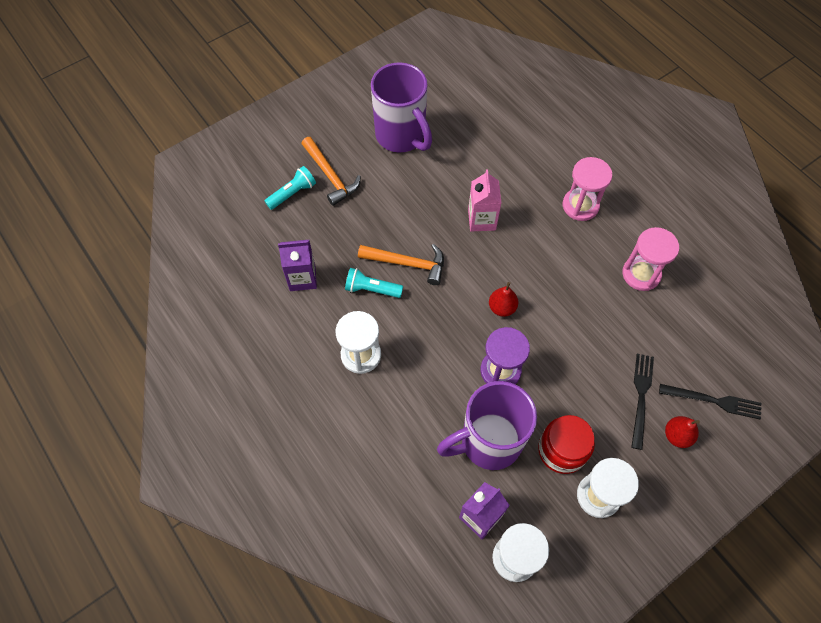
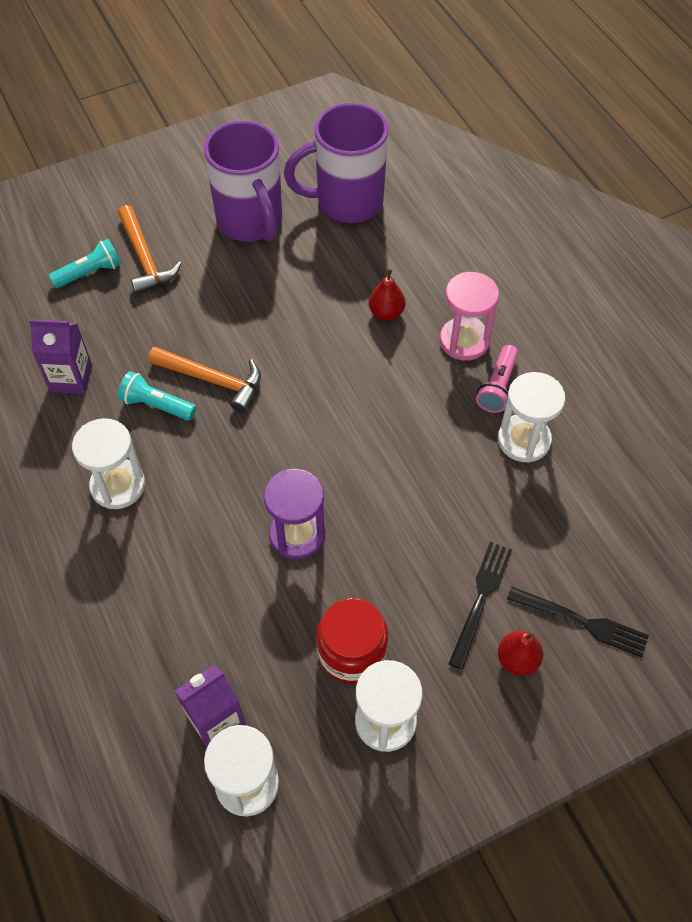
camera: 10 degrees right, 5 degrees down
(481, 220) = (326, 340): pink carton -> none
(488, 442) = (254, 624): purple mug -> purple mug (347, 202)
(502, 308) = (322, 454): red pear -> red pear (386, 313)
(613, 237) = (498, 387): none -> pink flashlight
(641, 274) = (524, 440): pink hourglass -> white hourglass

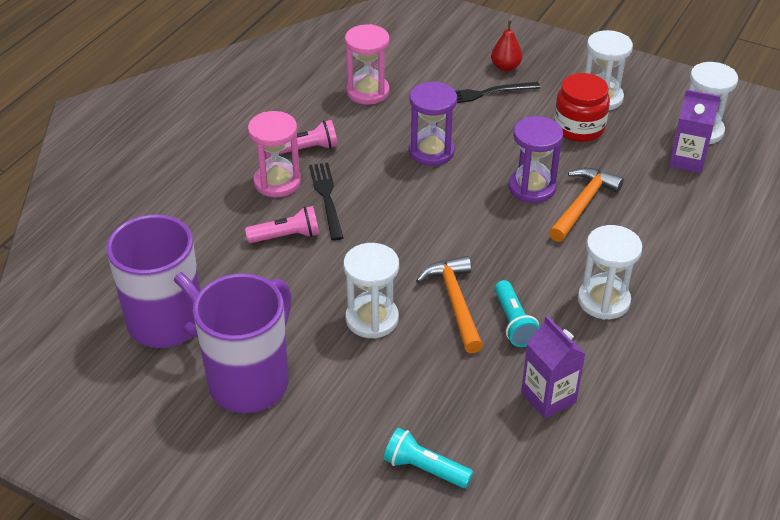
camera: 125 degrees left, 15 degrees down
(145, 258) = (367, 436): orange hammer -> orange hammer (582, 204)
(386, 313) = (286, 236): red pear -> pink flashlight
(417, 484) = (431, 152): none -> purple hourglass
(524, 440) = (343, 120): white hourglass -> white hourglass (372, 319)
(560, 489) = (368, 92): none -> pink hourglass
(582, 622) = (454, 53): black fork -> black fork (326, 197)

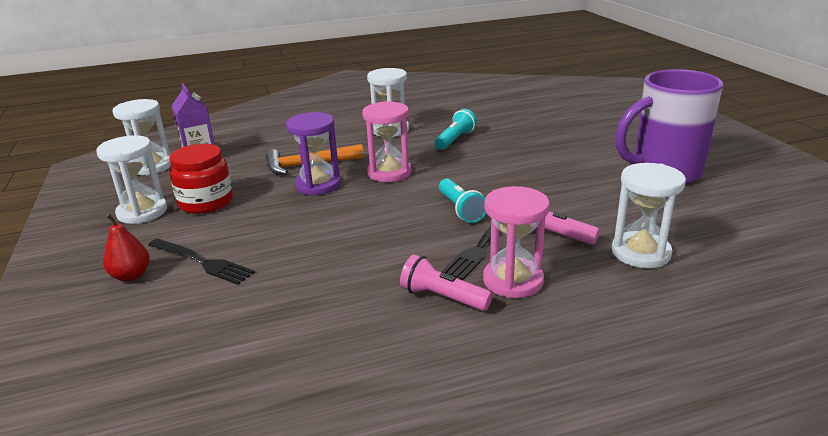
camera: 135 degrees left, 15 degrees down
(168, 325) = (716, 220): purple mug -> none
(368, 92) = (289, 327): pink hourglass -> pink hourglass (389, 173)
(372, 319) = (542, 169): white hourglass -> white hourglass (640, 253)
(424, 469) = (585, 118): turquoise flashlight -> turquoise flashlight (461, 209)
(431, 152) = (338, 239): purple hourglass -> none
(455, 303) = (475, 157): orange hammer -> none
(548, 397) = (484, 115): purple carton -> none

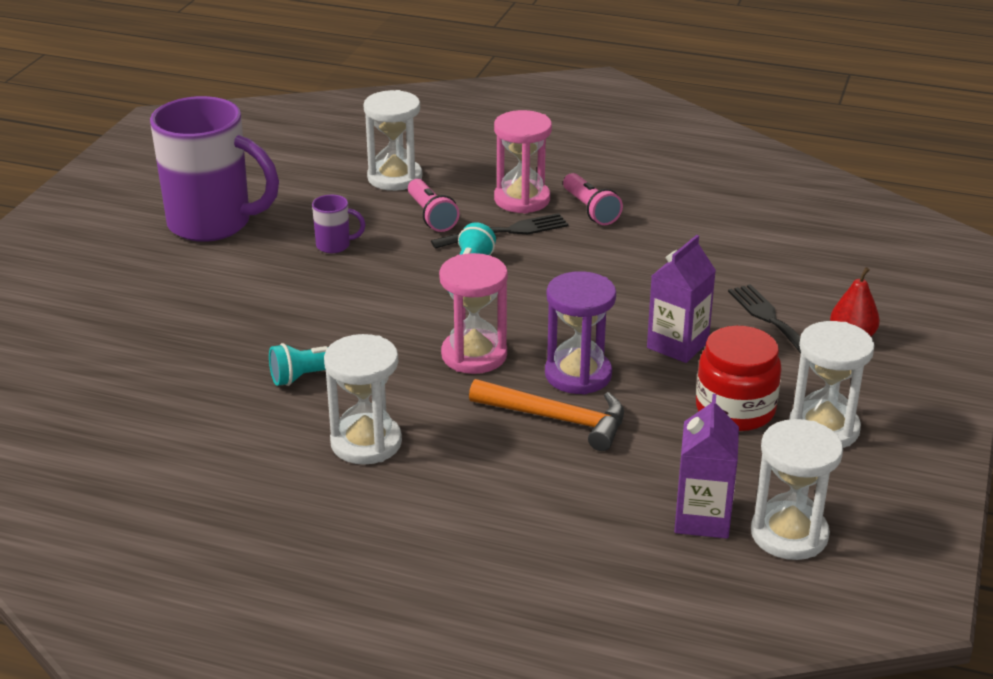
camera: 145 degrees left, 5 degrees up
(268, 221) = (677, 345): none -> purple carton
(570, 190) = (335, 245): none -> purple mug

